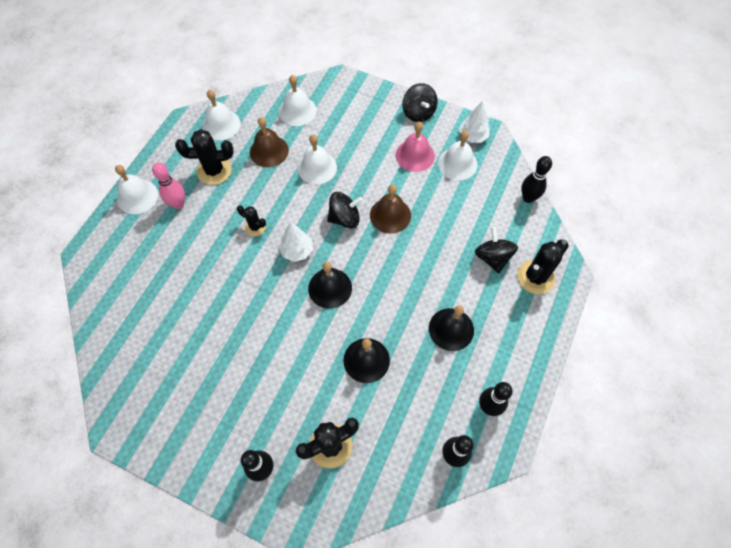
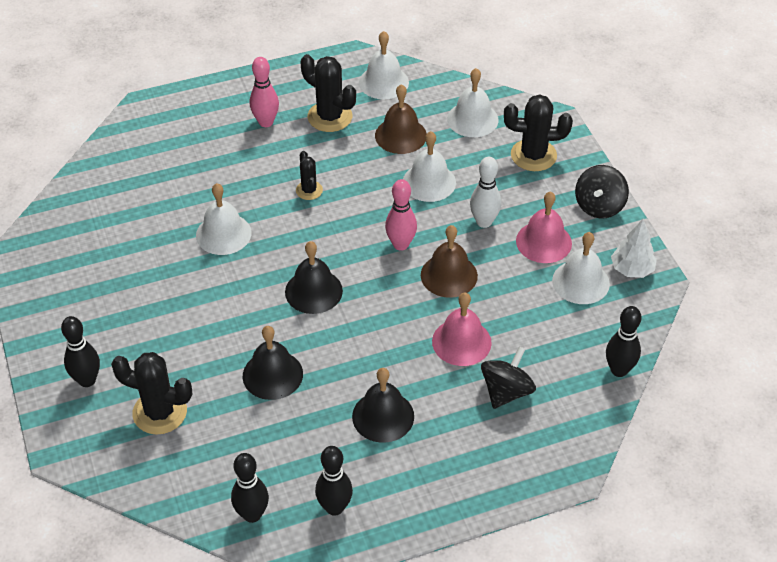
camera: 45 degrees right, 15 degrees down
(137, 196) = (239, 91): white bell -> white bell (223, 234)
(297, 251) = (322, 238): white tree -> none
(344, 218) = (400, 244): black spinning top -> pink bowling pin
(372, 168) = (484, 222): none -> white bowling pin
(440, 249) = (461, 342): none -> pink bell
(535, 277) = (530, 444): black cactus -> black cactus (533, 155)

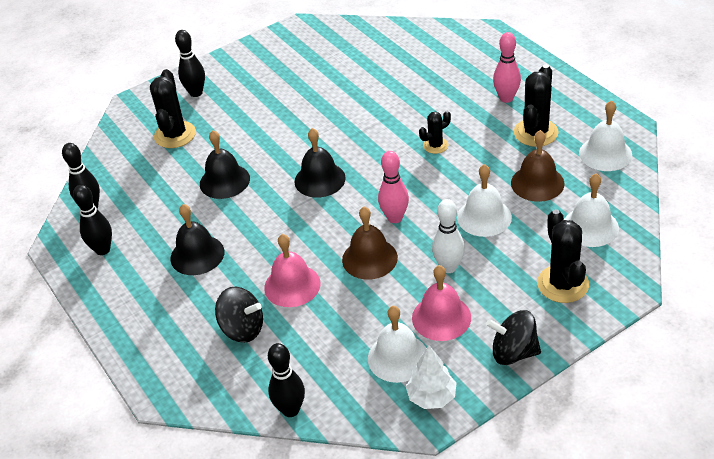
camera: 80 degrees right, 5 degrees down
(223, 234) = (363, 113): white bell -> none

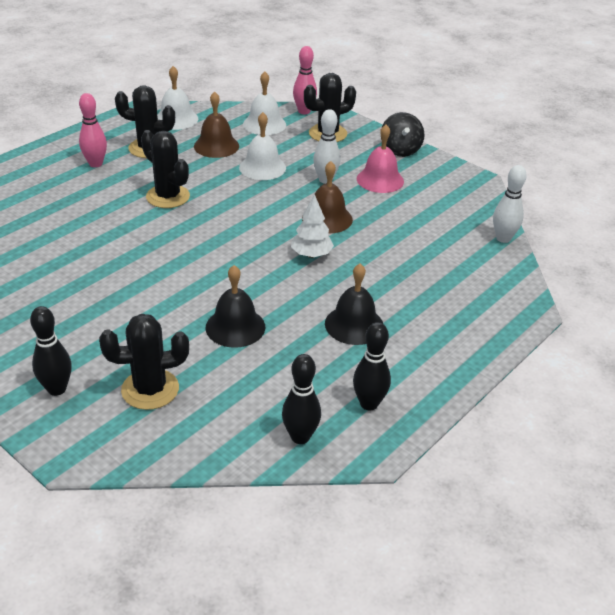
camera: 110 degrees left, 5 degrees down
(242, 329) = (435, 277): black spinning top -> none
(290, 410) = (503, 238): black bowling pin -> white bowling pin
(292, 285) = (373, 256): pink bell -> none
(320, 179) = (225, 259): black bell -> none
(395, 218) = (272, 210): pink bowling pin -> pink bowling pin (304, 111)
(398, 357) = (428, 195): white bell -> none
(432, 397) = (456, 179): white tree -> white tree (311, 254)
(435, 145) = (168, 196): black cactus -> black cactus, size x1.75

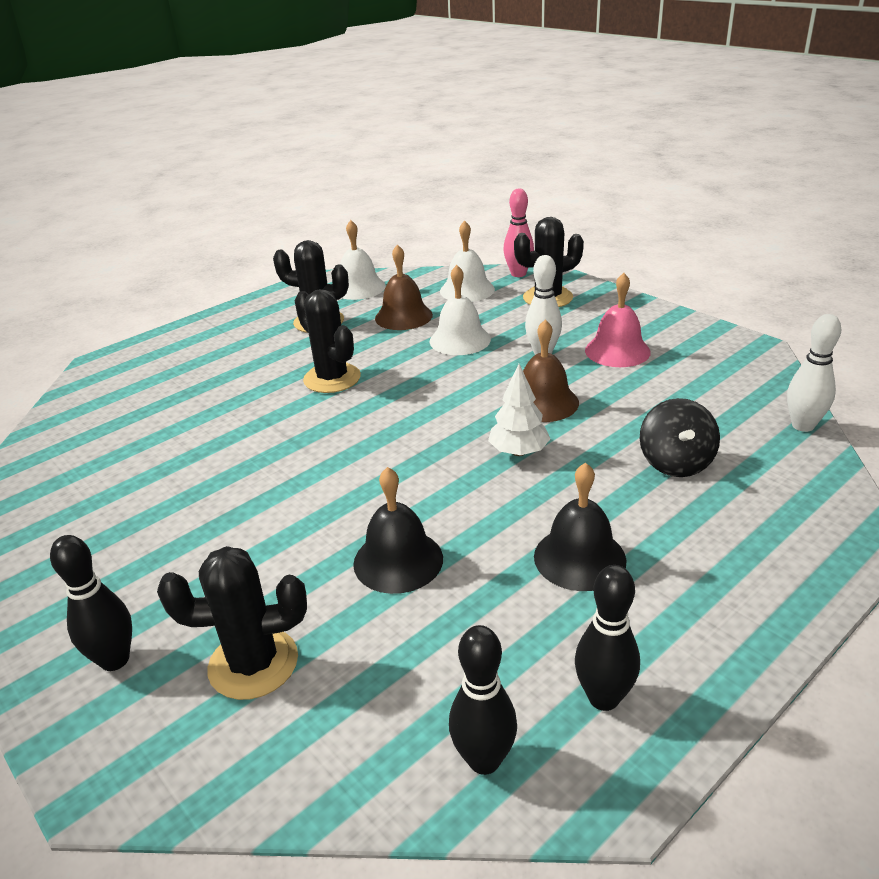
camera: 10 degrees right, 5 degrees down
(95, 164) = (249, 341): pink bowling pin -> none
(400, 150) = (644, 314): black spinning top -> black spinning top (675, 463)

